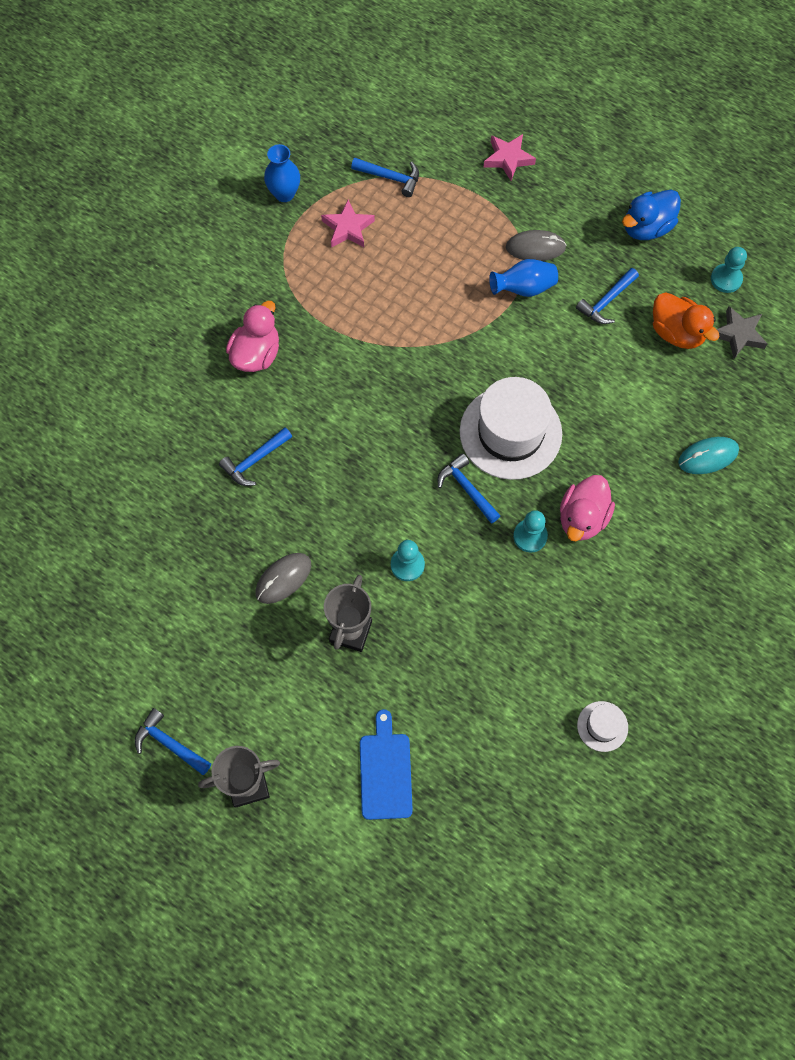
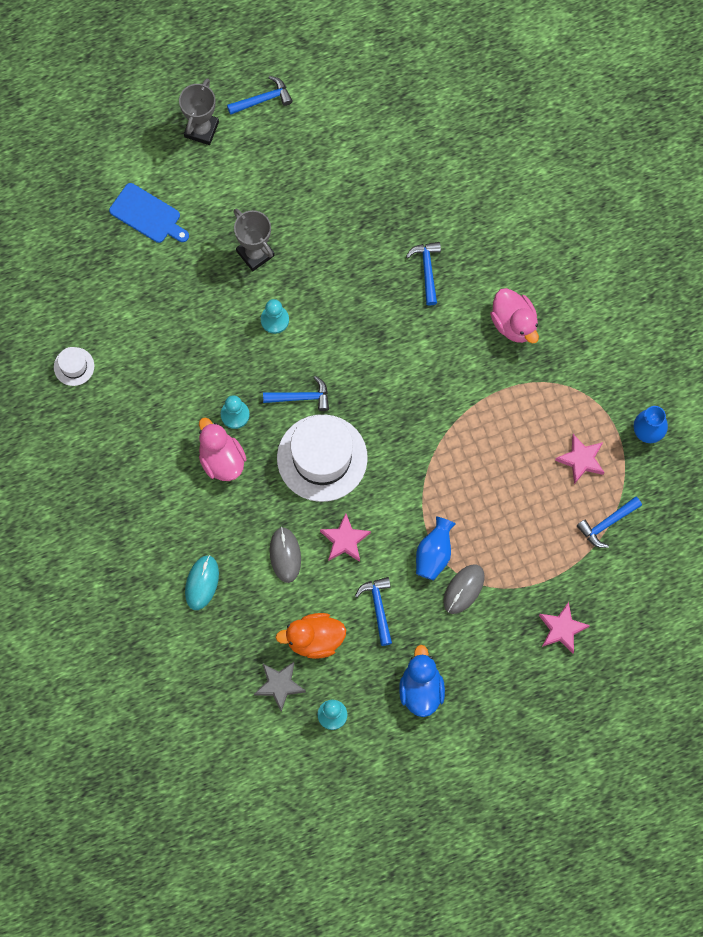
camera: 125 degrees right, 5 degrees up
(283, 579) = (324, 234): grey mouse -> grey mouse (285, 555)
(570, 365) = (345, 540): none -> pink star

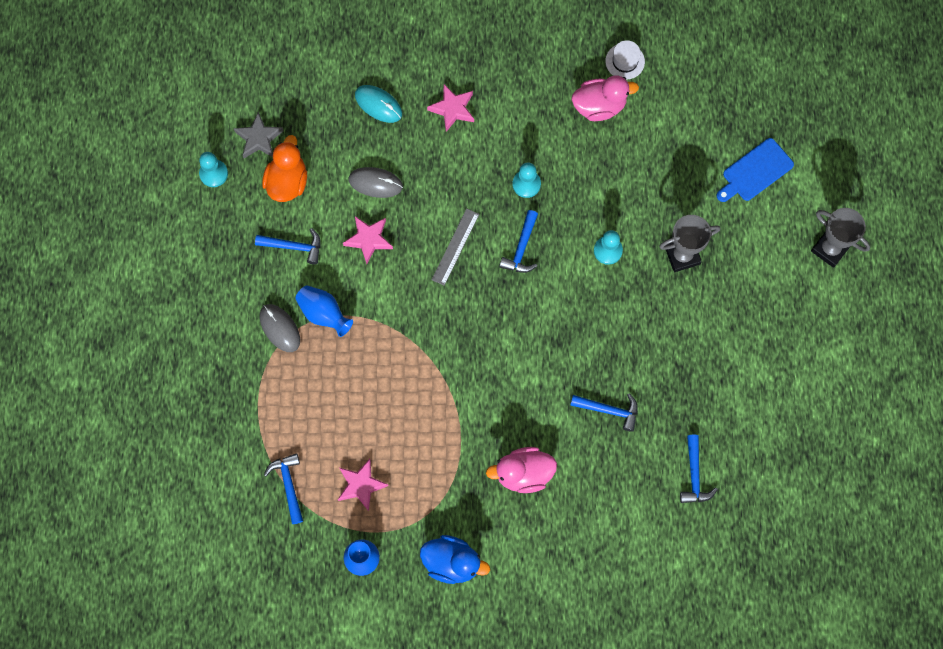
camera: 110 degrees right, 0 degrees up
(221, 460) = (487, 158): pink duck -> pink duck (599, 106)
(263, 99) = (844, 317): blue hammer -> blue hammer (694, 475)
(322, 458) = (455, 246): white hat -> grey ruler
(421, 689) = (203, 257): blue duck -> blue duck (452, 562)
(562, 629) = (205, 403): pink star -> pink star (452, 109)

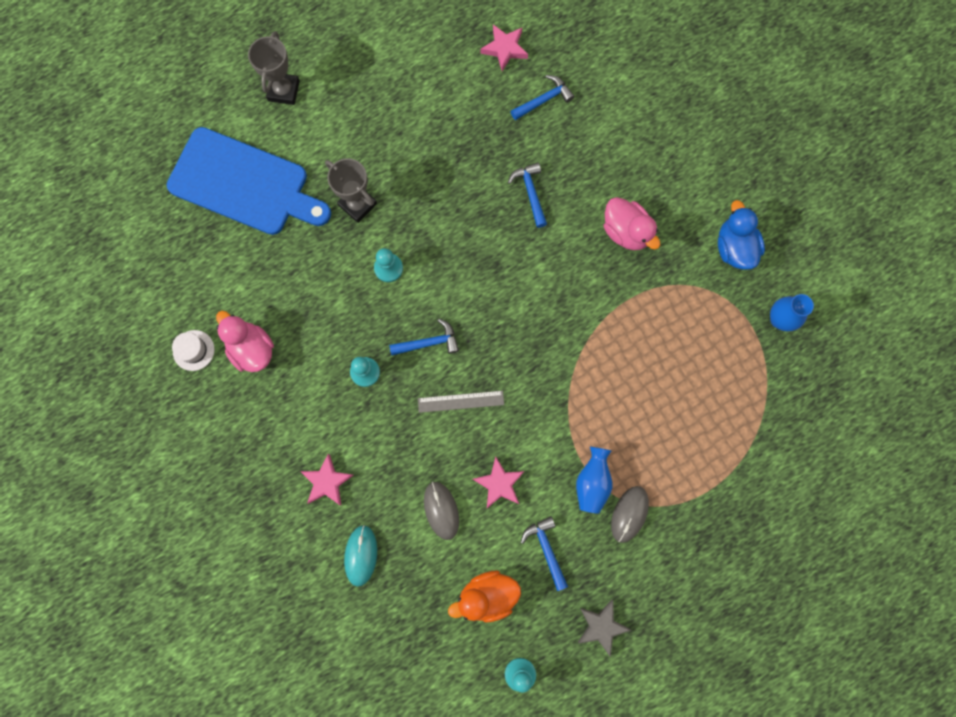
camera: 120 degrees left, 5 degrees up
(259, 139) = (460, 652): grey star -> grey star (601, 626)
(288, 485) = (759, 420): blue hammer -> none
(361, 485) = (720, 358): pink star -> pink star (505, 49)
(755, 171) = (244, 184): blue cutting board -> blue cutting board, size x1.94

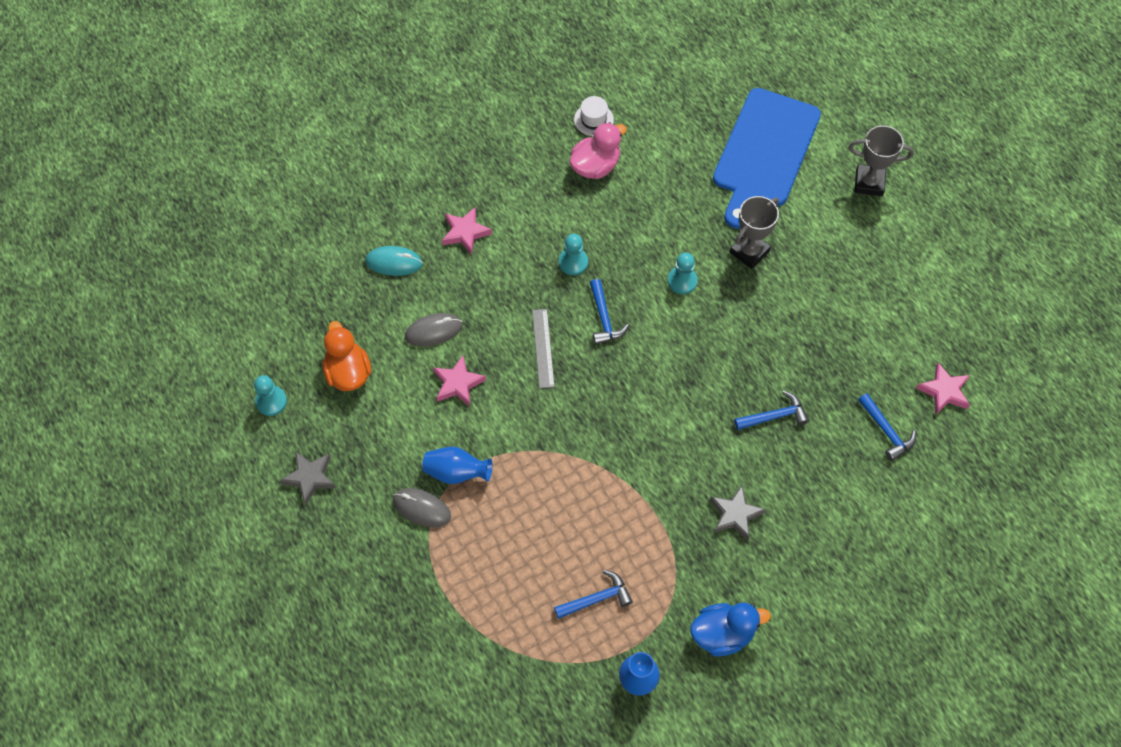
camera: 90 degrees right, 15 degrees down
(546, 549) = (390, 427): blue hammer -> blue hammer (597, 598)
(626, 231) = (735, 515): pink duck -> grey star

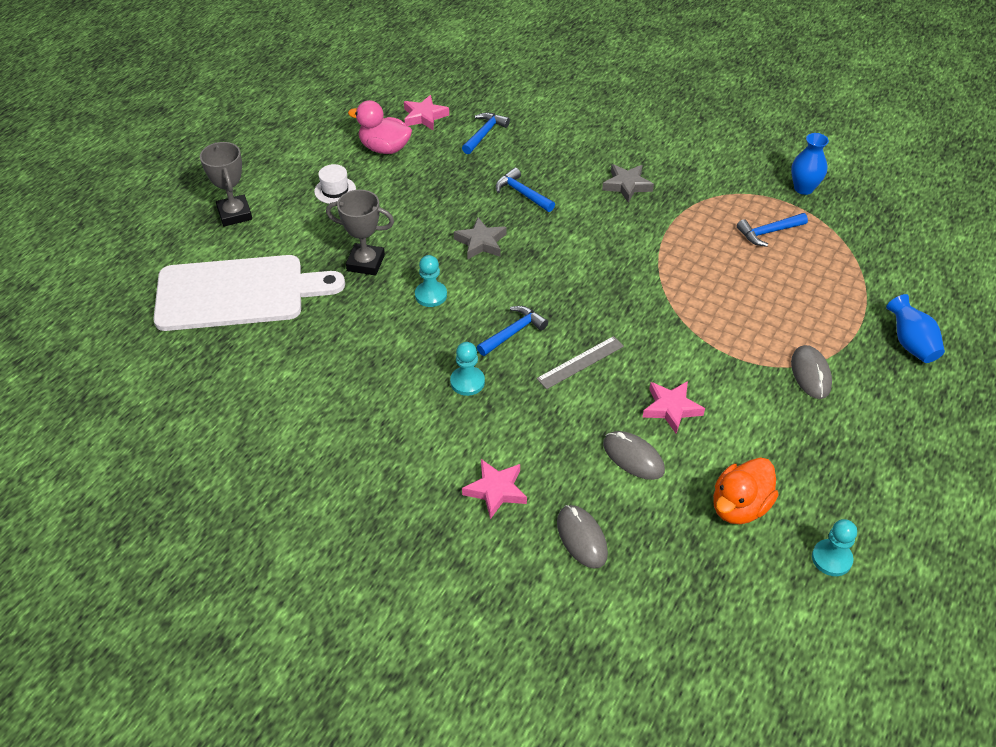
camera: 120 degrees left, 15 degrees down
(310, 478) = (869, 475): grey star -> grey star (481, 242)
(394, 262) = (581, 538): turquoise mouse -> grey mouse
(456, 472) = (755, 366): blue vase -> blue vase (910, 343)
(593, 119) = (268, 445): white hat -> white hat (335, 190)
(595, 166) = (333, 416): pink duck -> pink duck (384, 148)
(597, 598) = (768, 232): blue hammer -> blue hammer turned 60 degrees counterclockwise
(722, 634) = (724, 160): blue duck -> none
(764, 152) = (237, 293): blue cutting board -> white cutting board

